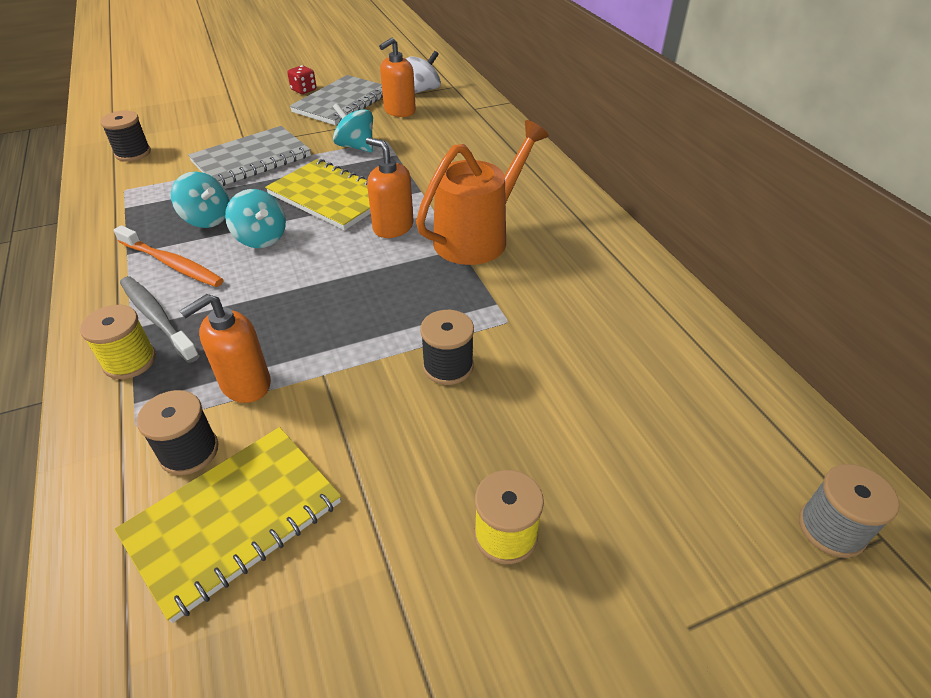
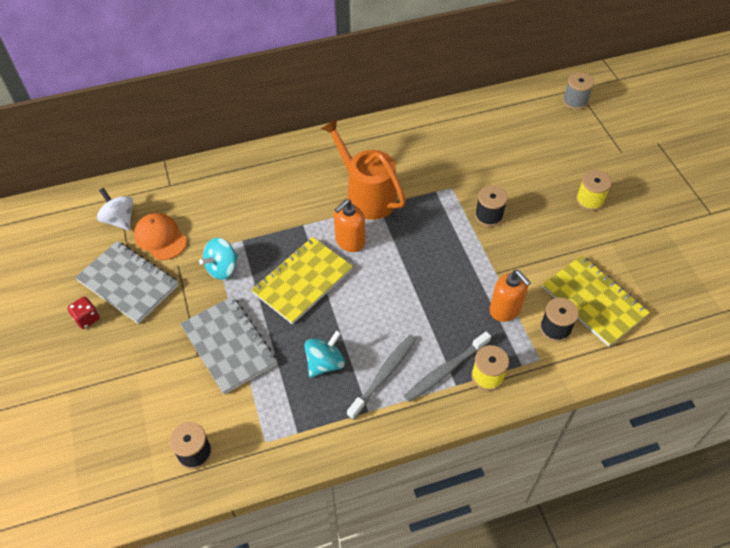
camera: 85 degrees left, 10 degrees up
(172, 264) = (384, 375): orange toothbrush -> grey toothbrush
(261, 238) = (356, 321): turquoise spinning top -> none
(399, 111) = (160, 238): orange soap dispenser -> orange cap

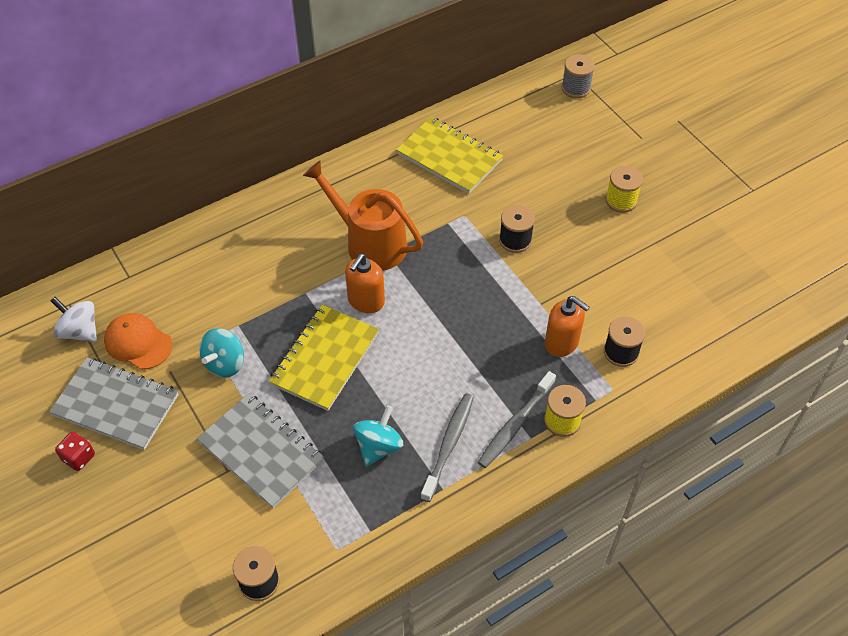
camera: 15 degrees left, 0 degrees up
(593, 301) = (654, 313): yellow notebook -> yellow notebook (449, 157)

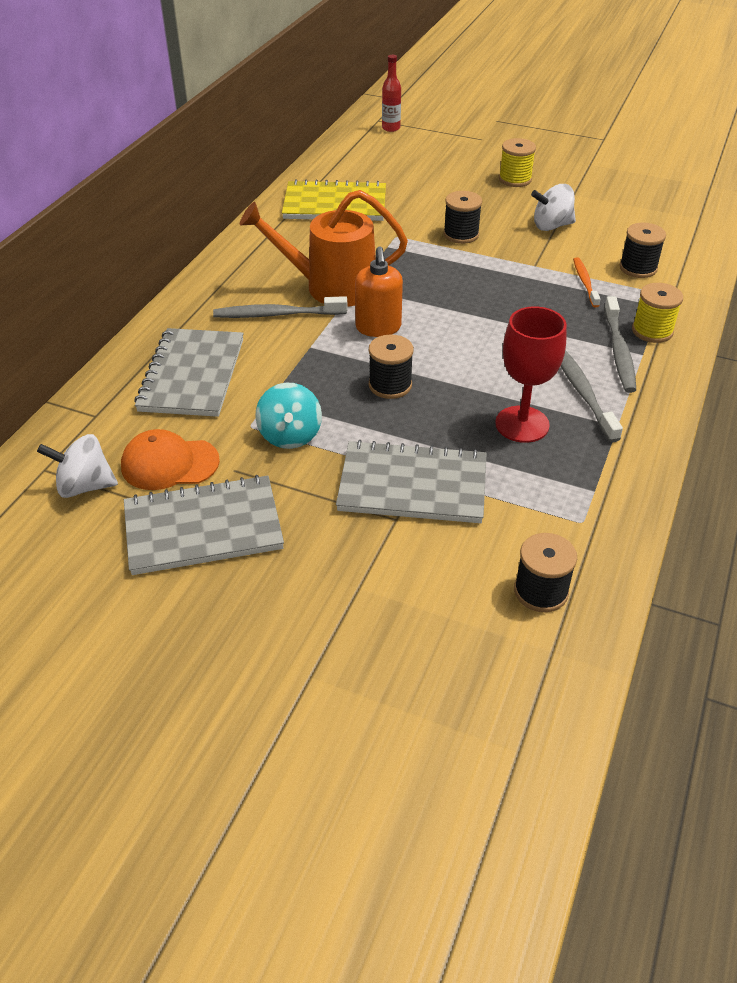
camera: 35 degrees left, 10 degrees down
(79, 457) = (209, 597): red dice -> none
(211, 275) = (192, 375): none -> grey notebook
(310, 249) = (277, 314): none -> grey toothbrush
(325, 359) = (390, 385): yellow notebook -> black spool
(378, 446) = (522, 424): turquoise spinning top -> red goblet
(562, 343) = (585, 282): orange soap dispenser -> orange toothbrush
(576, 88) = (391, 128): grey spool -> red bottle
(597, 269) = (551, 226): none -> white spinning top

